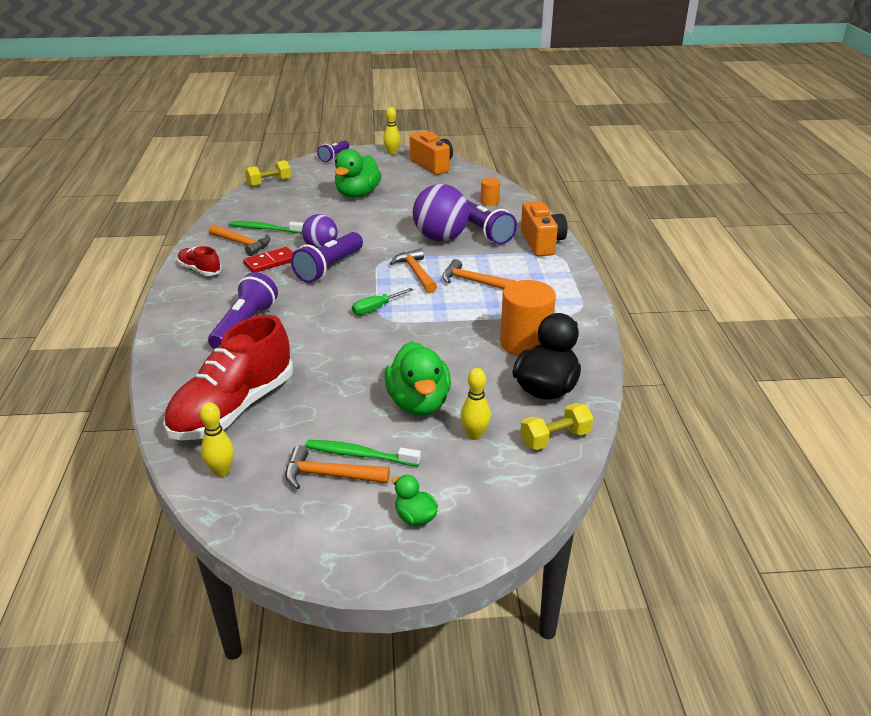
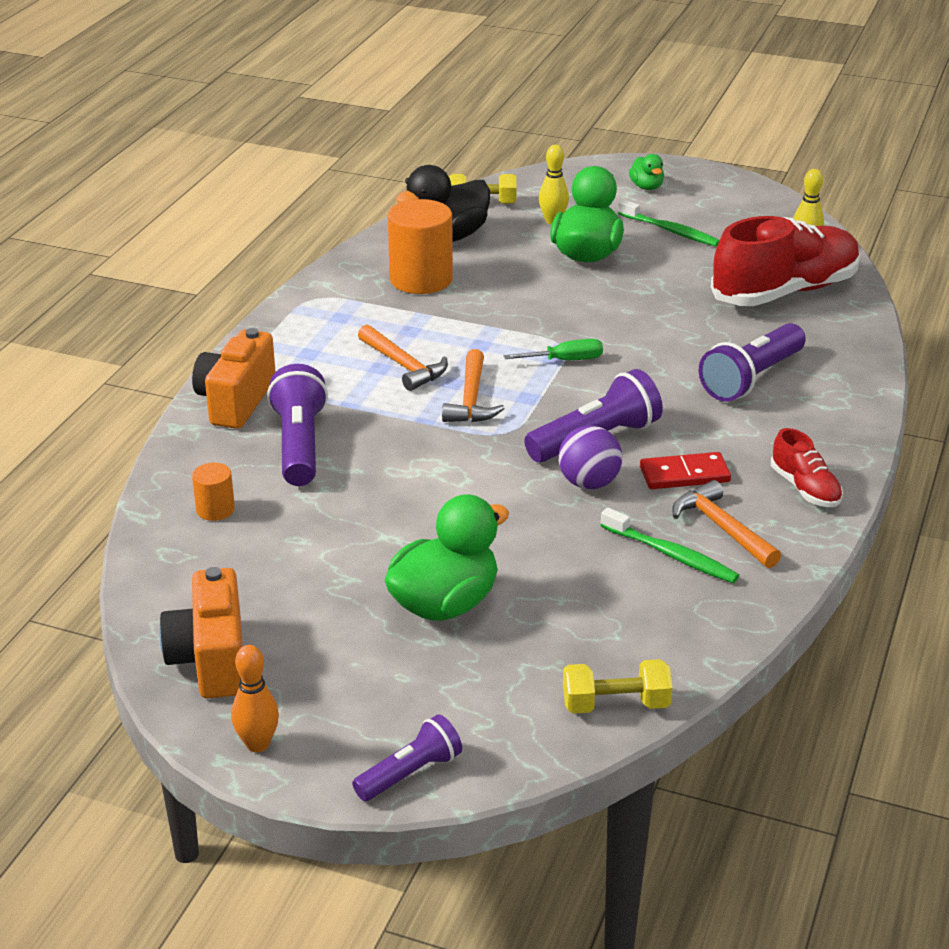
camera: 155 degrees left, 0 degrees up
(329, 475) = (705, 224): orange hammer -> none
(392, 153) = (258, 744): yellow bowling pin -> orange bowling pin
(440, 238) = (380, 451): purple ball -> none

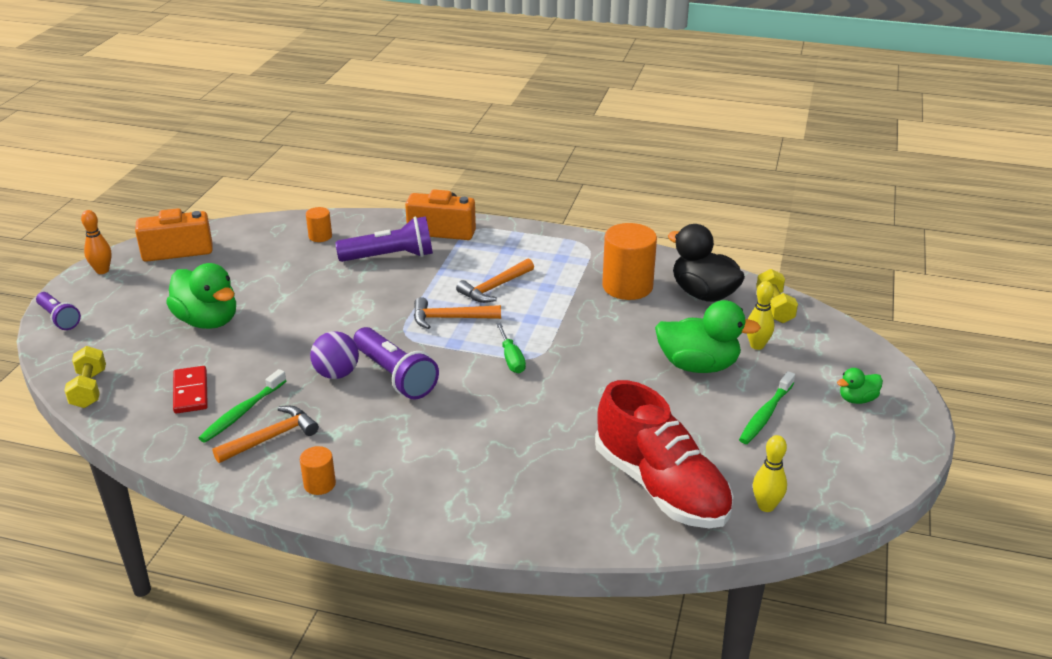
camera: 85 degrees right, 0 degrees up
(684, 475) = (344, 419): red domino -> red domino (190, 392)
(751, 379) = (492, 459): purple flashlight -> none
(805, 488) = (319, 484): red shoe -> orange cylinder

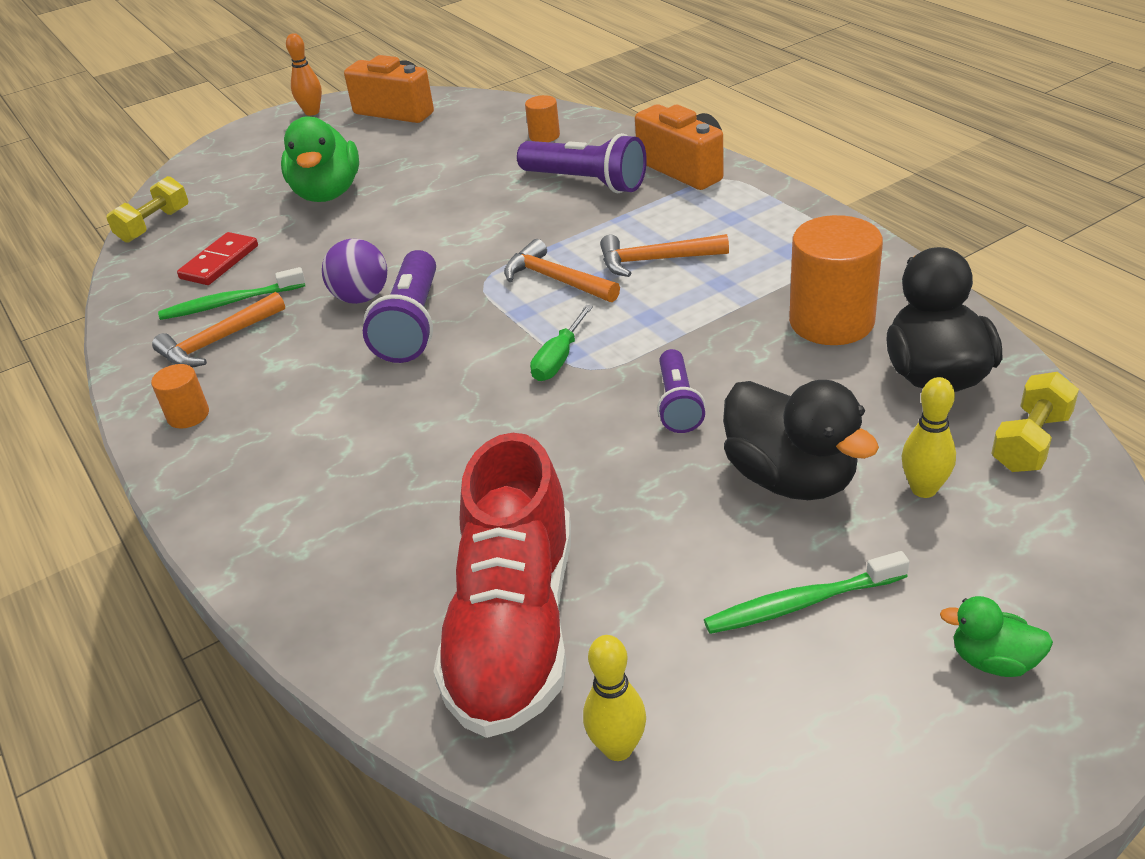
camera: 45 degrees right, 5 degrees up
(59, 318) = (222, 148): purple flashlight -> purple flashlight (678, 404)
(271, 437) = (217, 342): orange hammer -> orange hammer turned 135 degrees clockwise
(698, 365) = (791, 478): green duck -> black duck

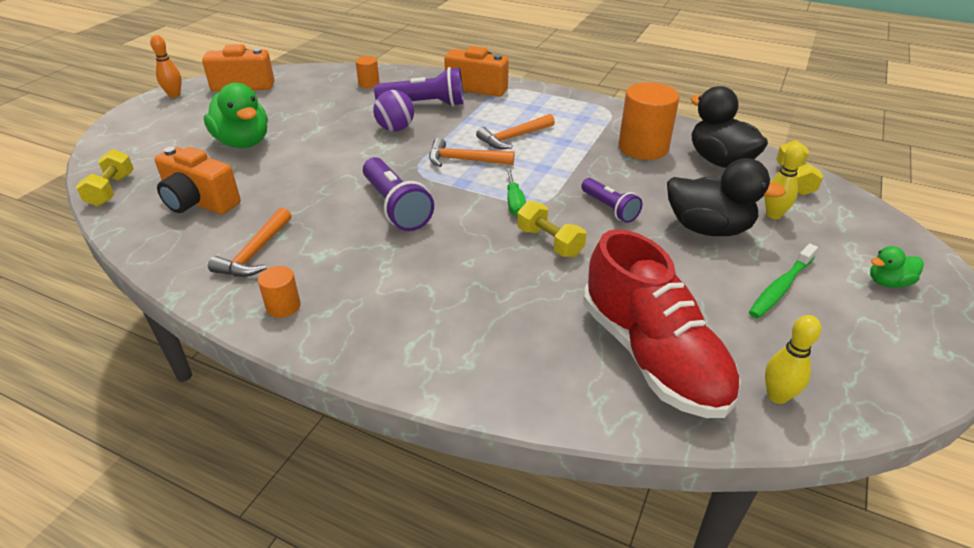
camera: 35 degrees left, 0 degrees up
(219, 262) = (199, 202): red domino -> orange camera
(230, 303) = (238, 226): green toothbrush -> none
(361, 298) = (341, 199): purple ball -> purple ball (395, 129)
(547, 429) = (549, 242): none -> yellow dumbbell

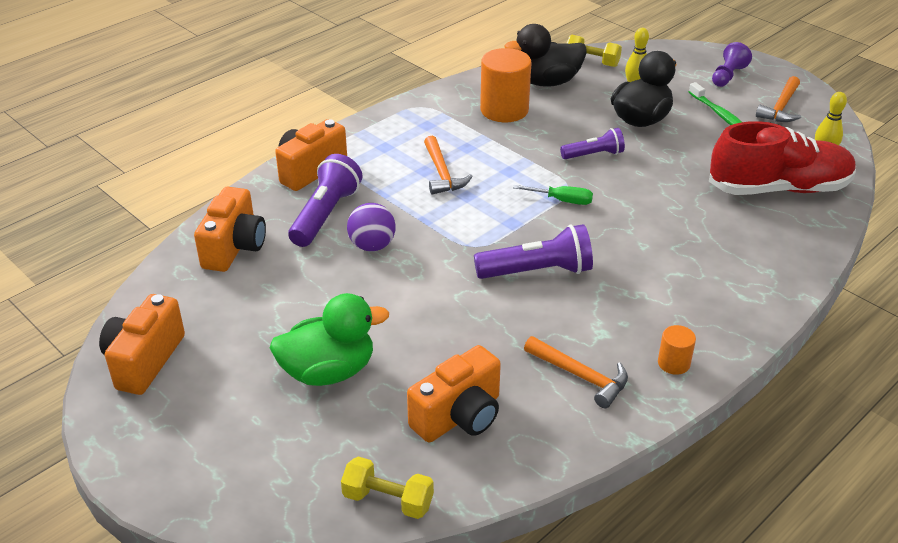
camera: 70 degrees left, 0 degrees up
(174, 95) = (122, 438): orange bowling pin -> none
(369, 84) = (234, 247): orange cylinder -> orange camera
(464, 160) = (470, 213): orange hammer -> orange hammer (781, 107)
(549, 242) = (630, 197): yellow dumbbell -> none
(888, 282) = (727, 76): green duck -> purple pawn

